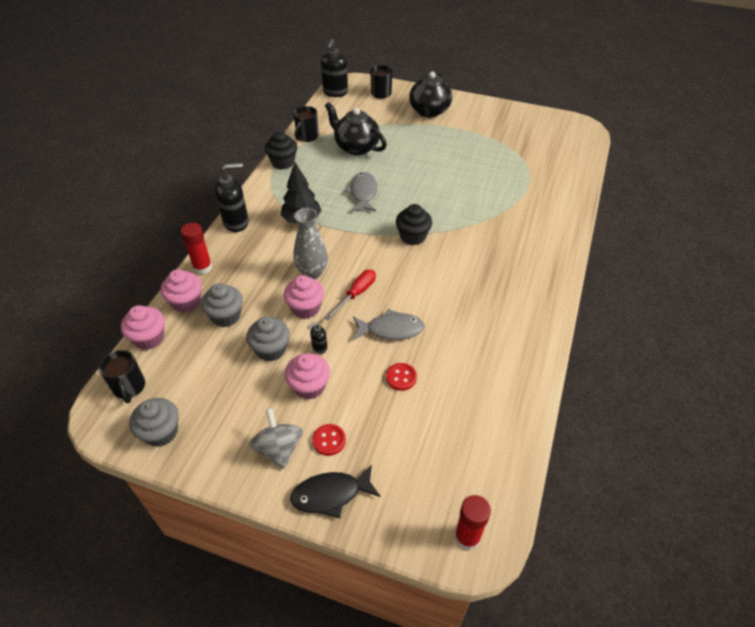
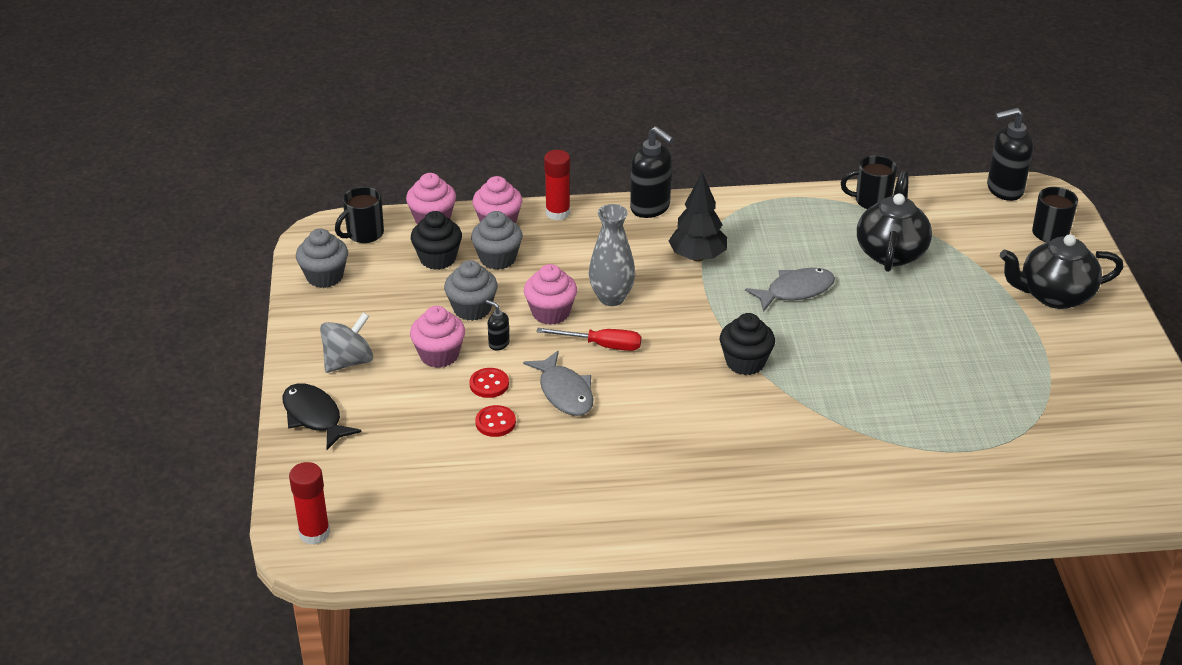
camera: 65 degrees right, 10 degrees down
(283, 162) = (796, 201): black cupcake -> black cupcake (438, 258)
(329, 440) = (378, 394): red button -> red button (489, 384)

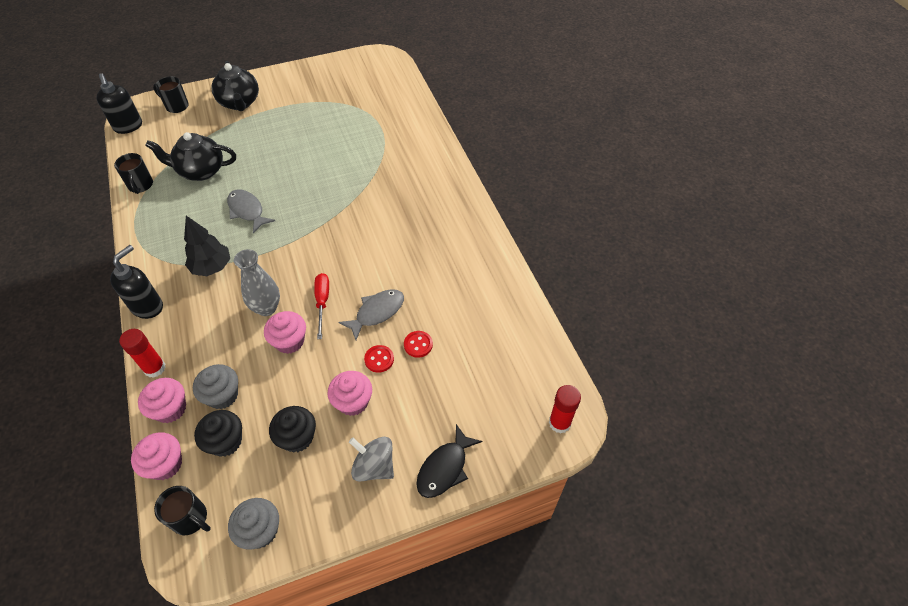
camera: 105 degrees left, 15 degrees up
(472, 309) = (292, 395): grey cupcake -> none
(498, 344) = (332, 365): black soap dispenser -> none
(745, 362) = (326, 225): black cupcake -> black cupcake (297, 437)

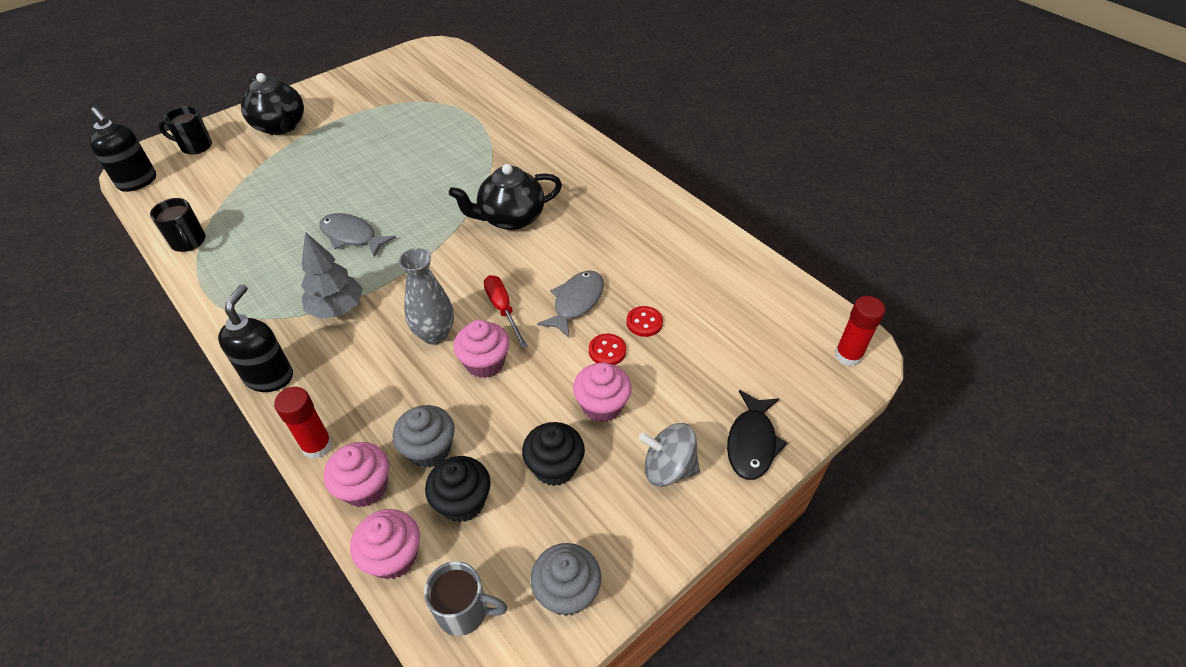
camera: 20 degrees left, 5 degrees down
(191, 519) = (464, 611): black mug -> grey mug
(201, 171) = (266, 208): black teapot -> black teapot (510, 218)
(212, 267) = (337, 309): black tree -> grey tree

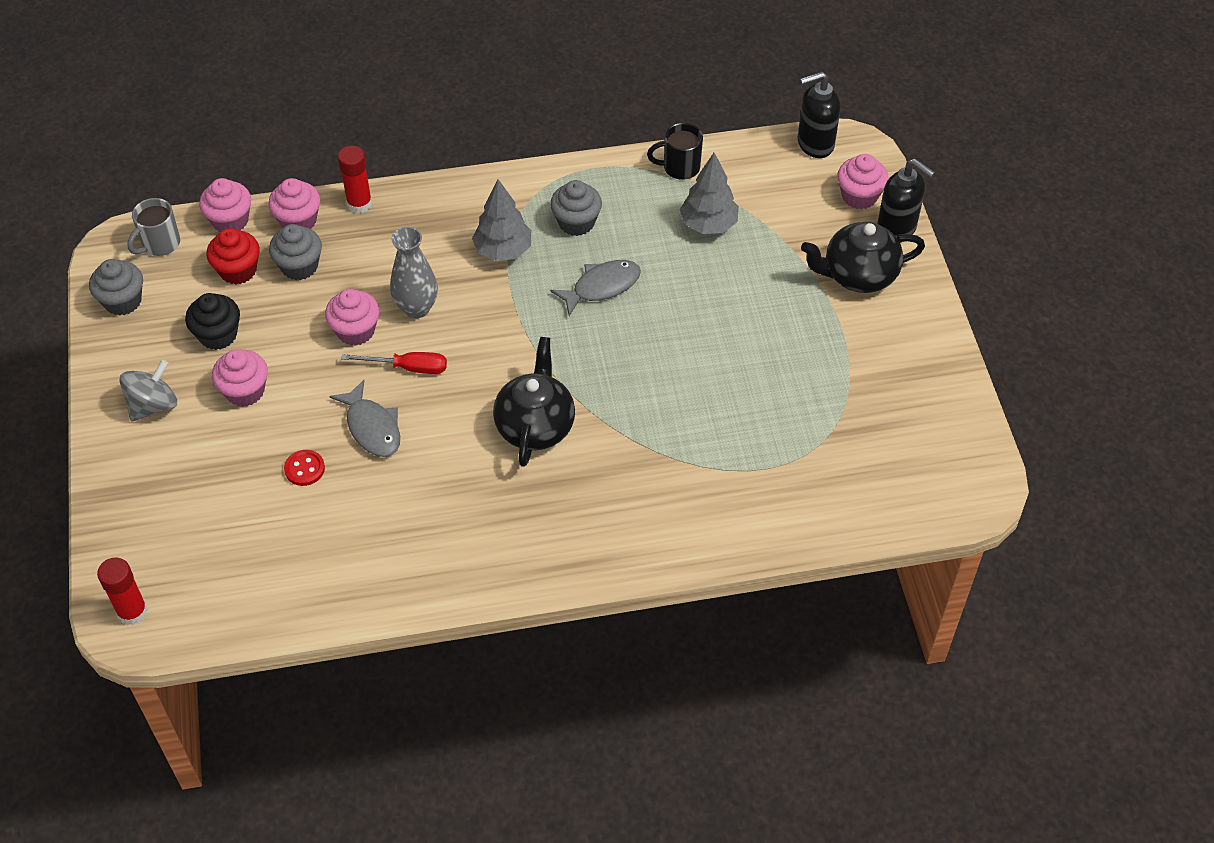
camera: 120 degrees right, 5 degrees up
(195, 146) = (859, 196): black mug -> pink cupcake
(255, 205) = (708, 224): none -> grey tree
(269, 377) = (454, 191): black soap dispenser -> black soap dispenser (896, 229)
(282, 277) = (576, 222): none -> grey cupcake
(463, 502) = (238, 270): black cupcake -> red cupcake
(607, 351) = (296, 423): red button -> none
(752, 443) = (123, 475): black fish -> none

